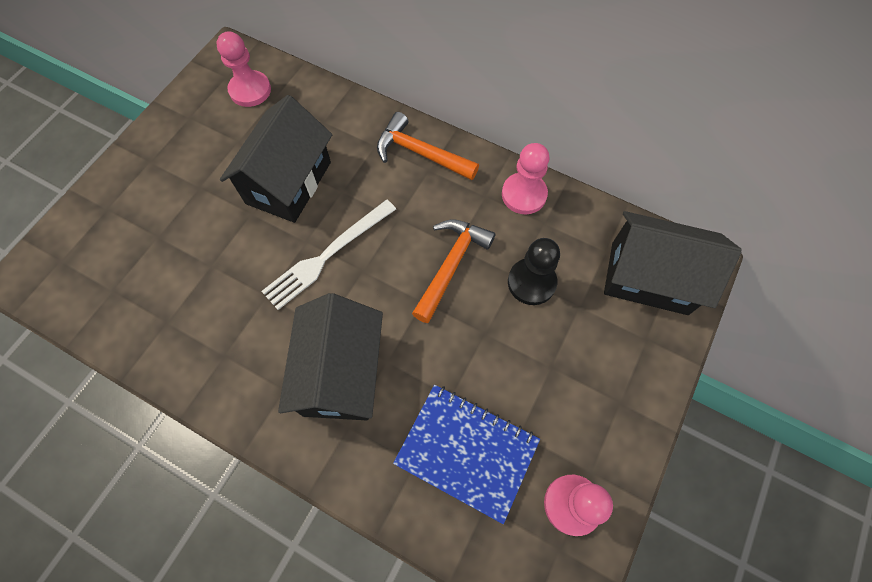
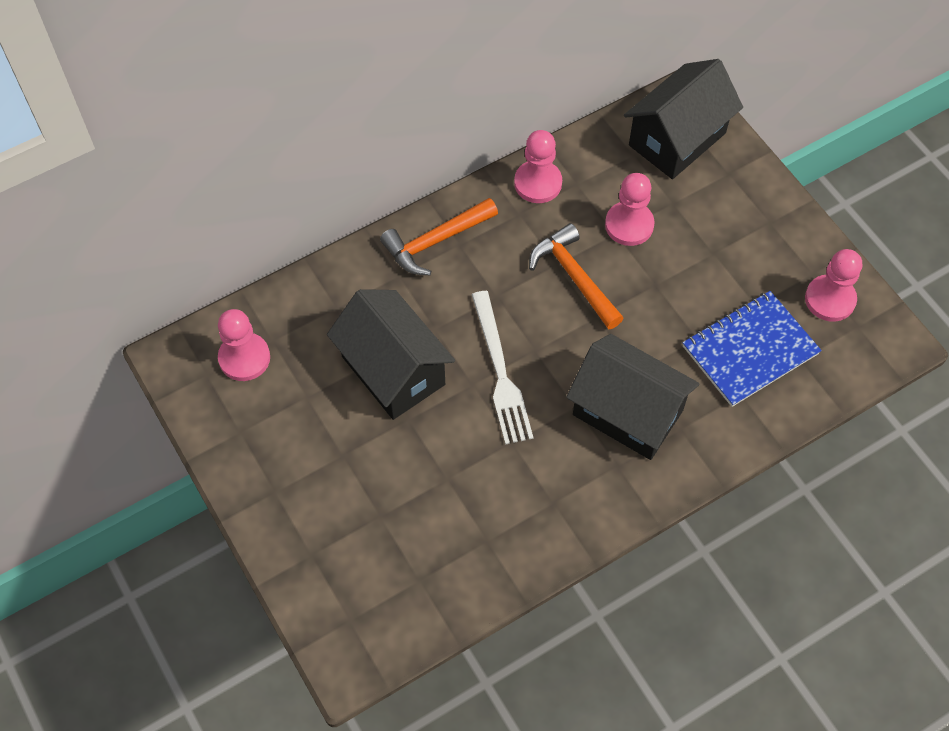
camera: 60 degrees left, 5 degrees down
(531, 282) = (629, 225): black pawn -> pink pawn

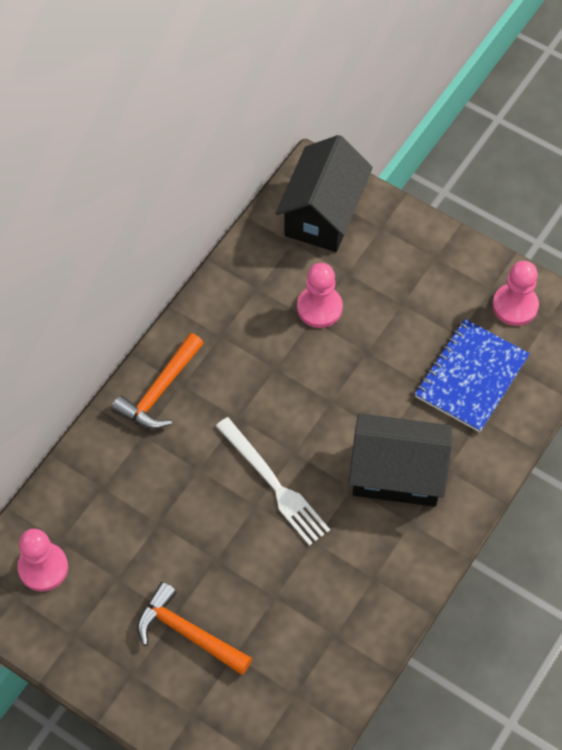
camera: 25 degrees left, 0 degrees up
(393, 370) = (181, 522): black house -> none
(538, 183) = (223, 301): pink pawn -> none
(574, 277) = (295, 373): orange hammer -> orange hammer (188, 633)

